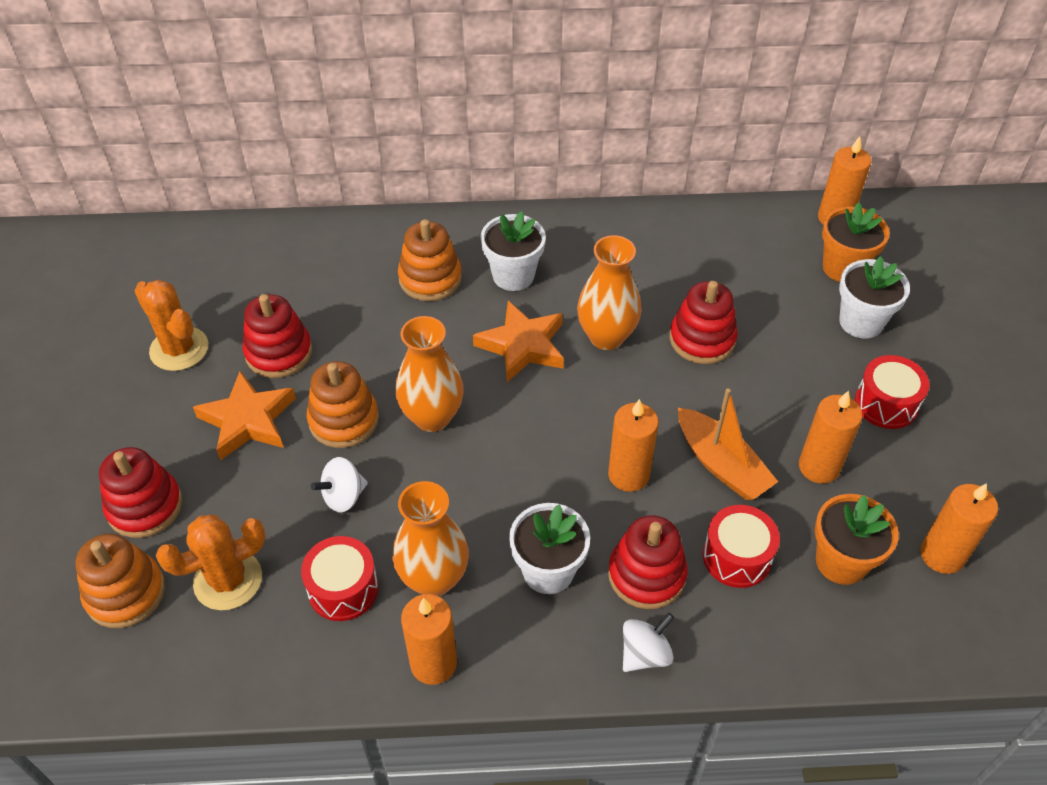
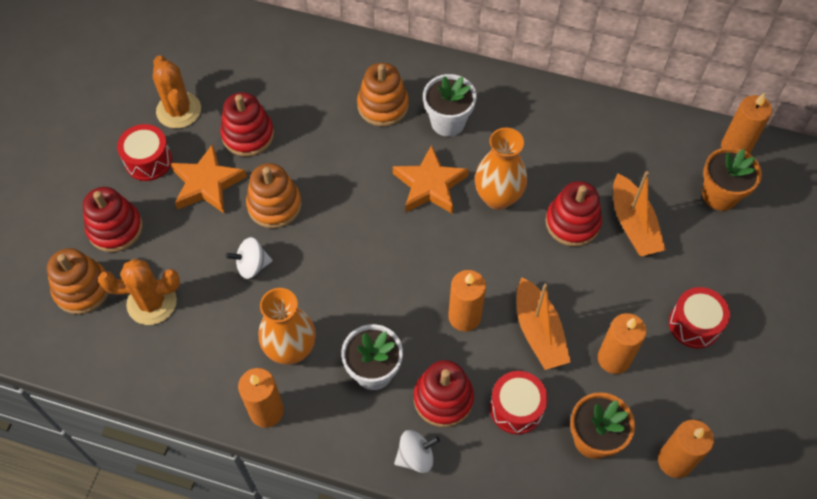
camera: 20 degrees right, 10 degrees up
(343, 589) = (226, 335): red drum -> red drum (148, 160)
(432, 417) = (339, 223): orange vase -> none
(768, 322) = (633, 224): none -> orange boat
(861, 322) = (710, 248): white flower pot -> none

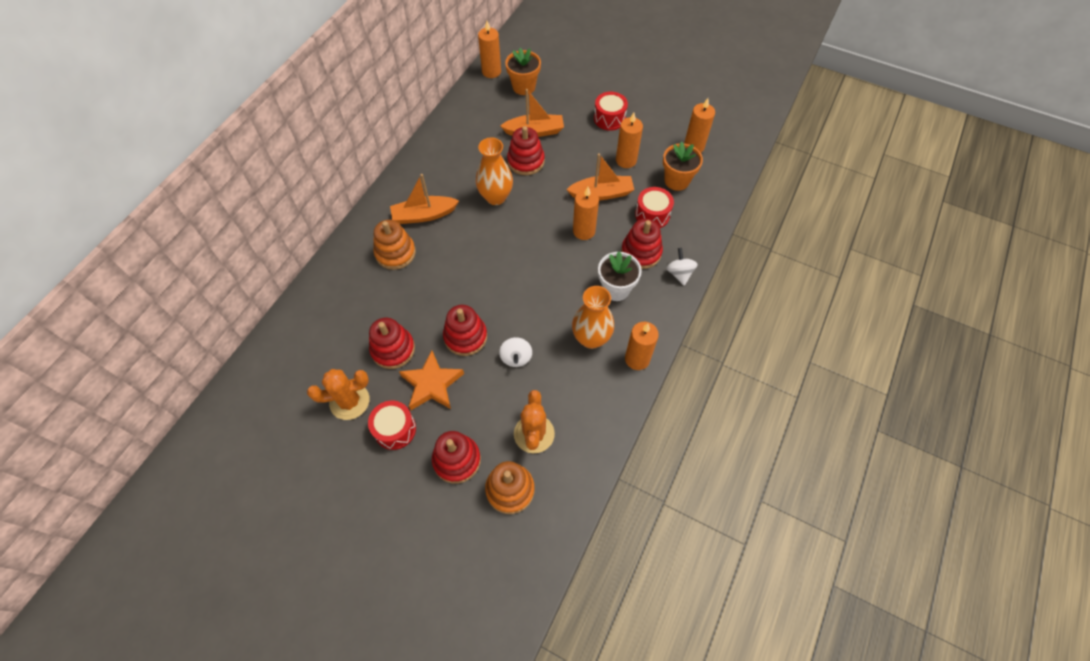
camera: 80 degrees left, 0 degrees up
(274, 205) = (465, 337): orange stacking toy -> red stacking toy
(430, 185) = (475, 234): orange star -> none
(448, 122) = (424, 215): white flower pot -> orange boat

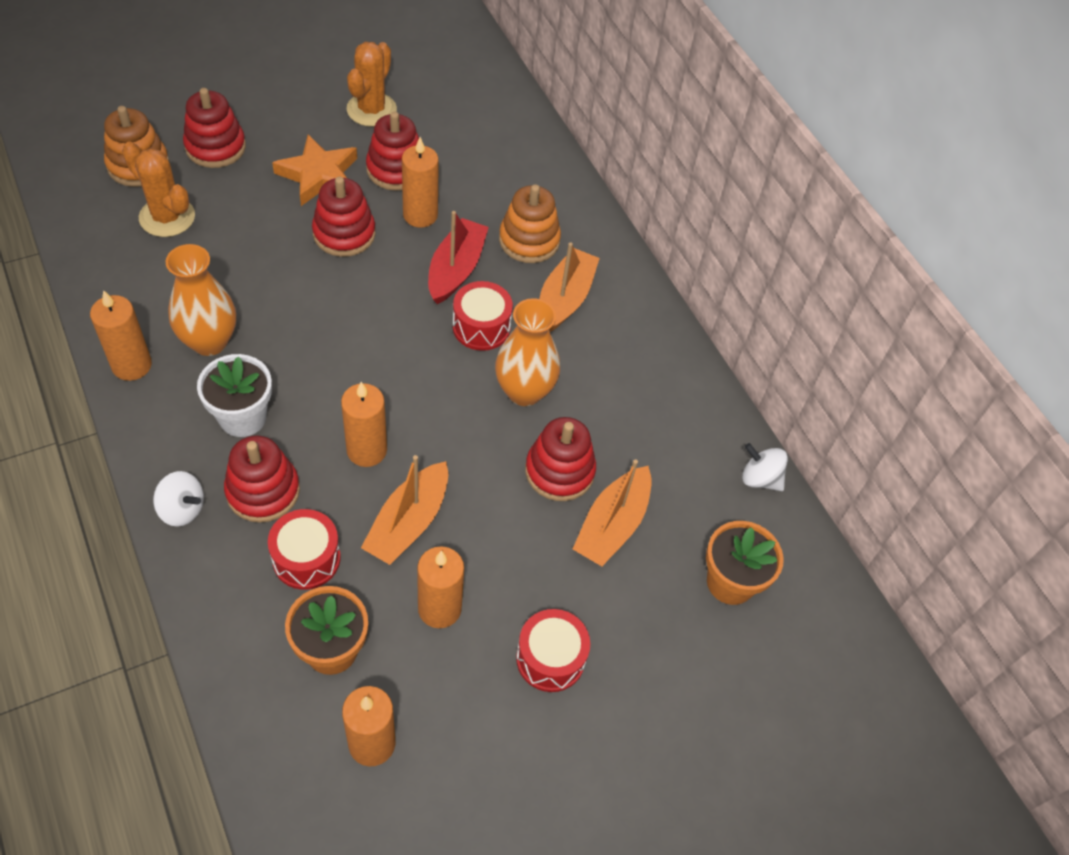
camera: 120 degrees right, 5 degrees down
(395, 429) = (302, 124): red drum -> red drum (481, 327)
(444, 270) = (456, 269): none -> red boat
(491, 71) = (805, 559): orange candle -> orange candle (420, 215)
(516, 357) = (268, 259): white spinning top -> white spinning top (760, 478)

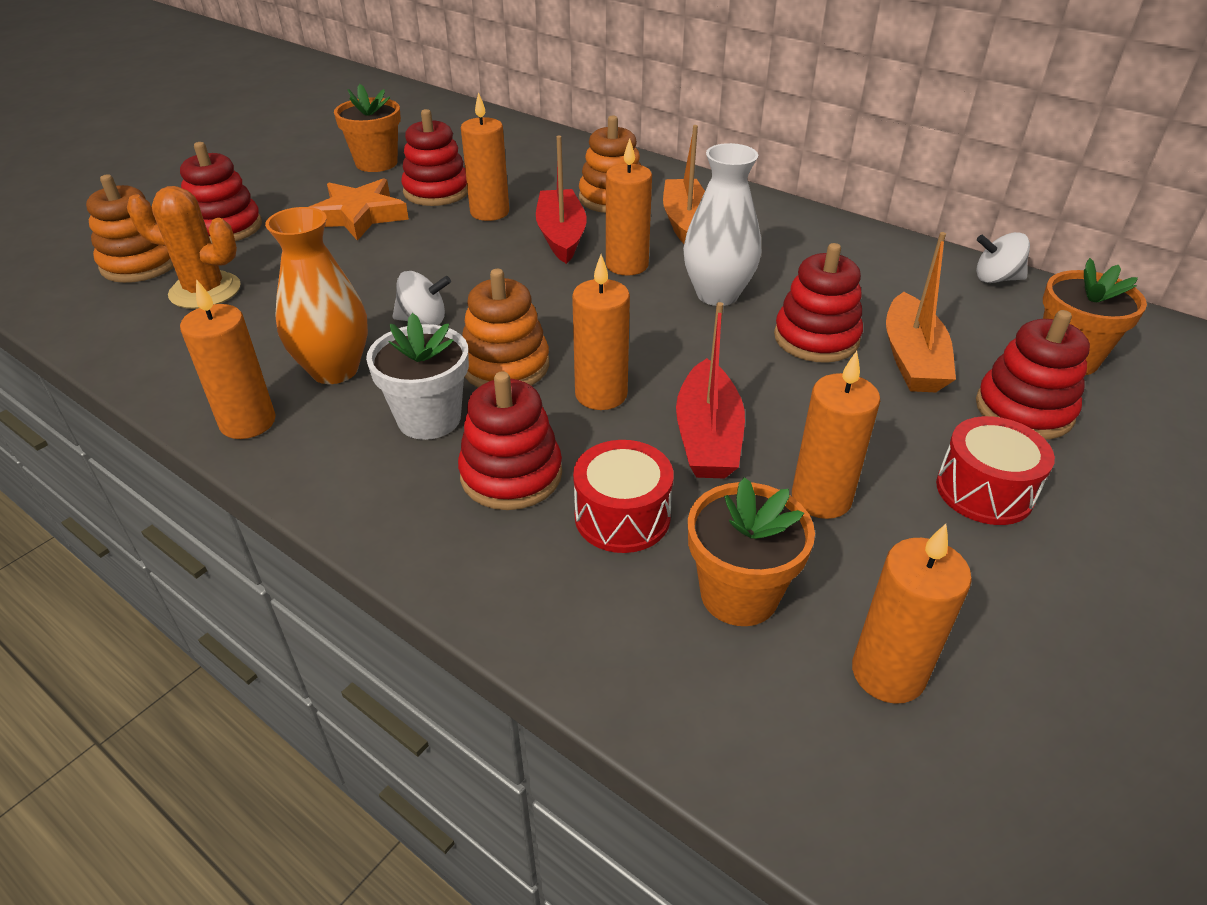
camera: 20 degrees left, 15 degrees down
(182, 509) = (420, 532): white spinning top -> white spinning top (423, 320)
(322, 392) = (505, 366): none -> orange stacking toy
(344, 234) = (422, 246): red stacking toy -> red stacking toy (1024, 410)
(371, 110) = (376, 163): orange cactus -> orange flower pot
(408, 522) = (708, 437): orange boat -> red boat
(481, 327) = (627, 265): red drum -> orange candle
(524, 391) = (717, 294): orange vase -> white vase

